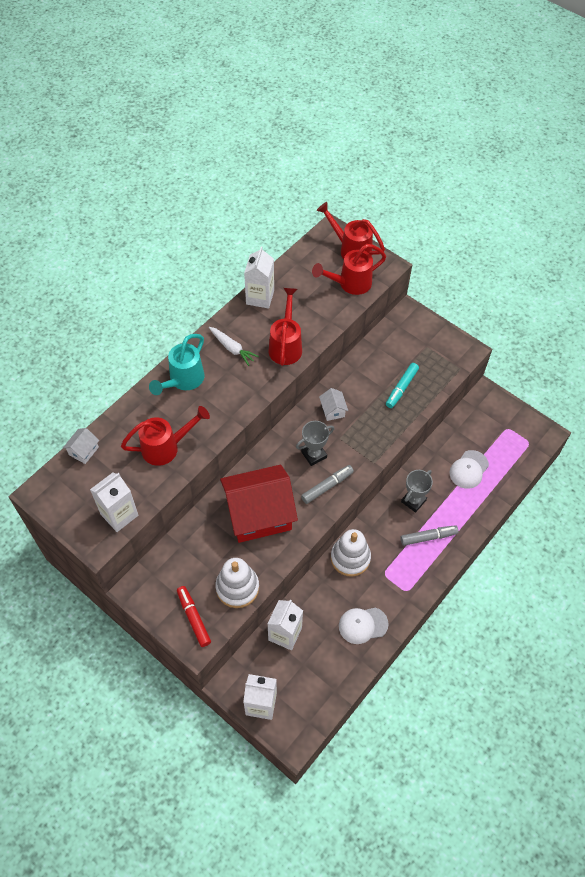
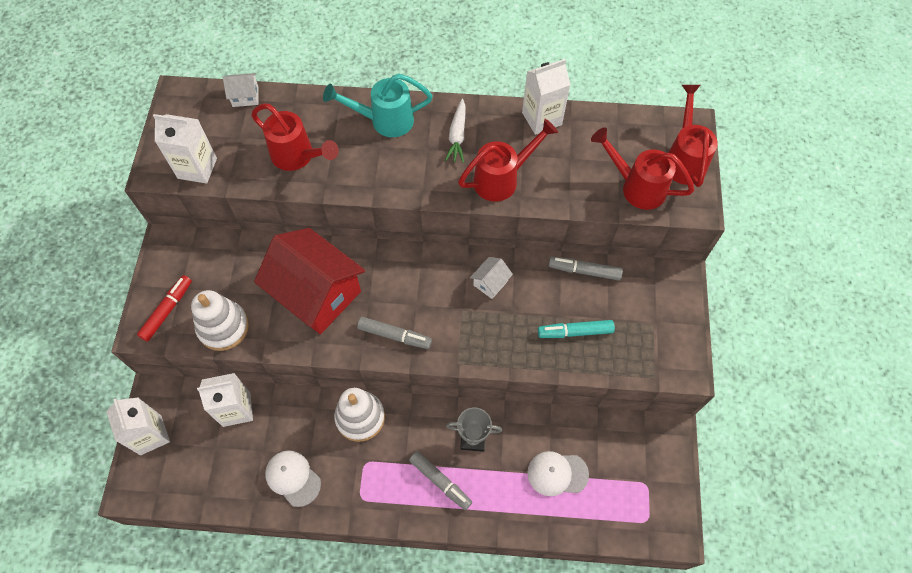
camera: 55 degrees right, 5 degrees up
(314, 455) = (423, 299): grey trophy -> none
(365, 357) = (584, 271): none -> grey marker

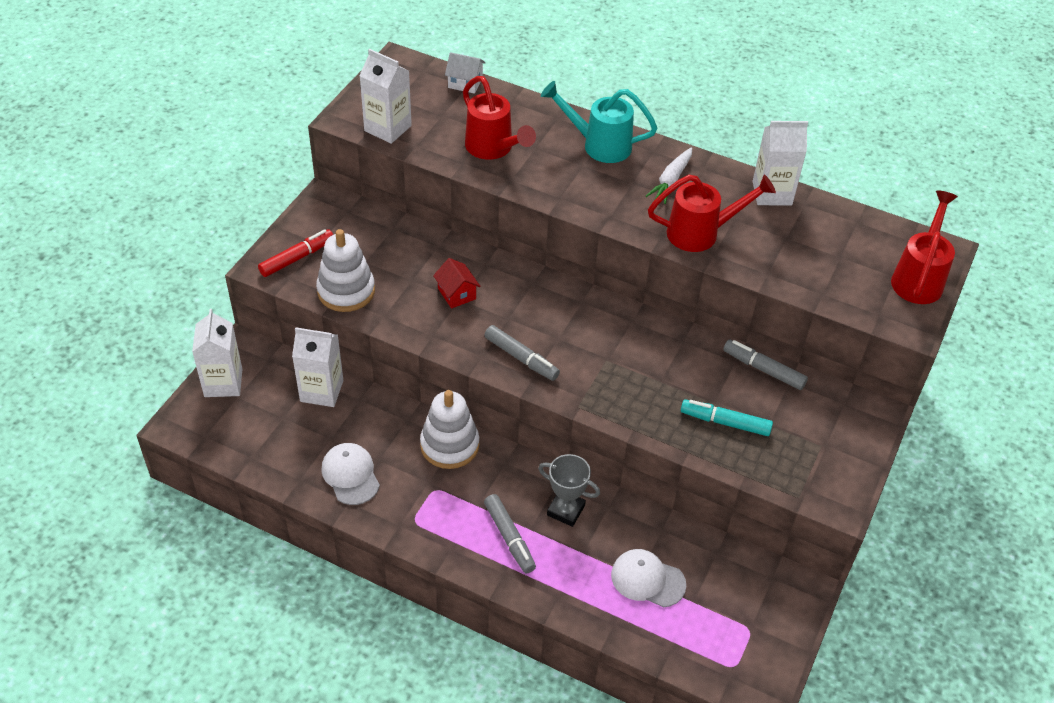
camera: 20 degrees right, 15 degrees down
(317, 294) = (457, 294): red house -> red house, size x0.40
(490, 283) = (650, 345): white house -> none
(636, 186) = (850, 286): red watering can -> none

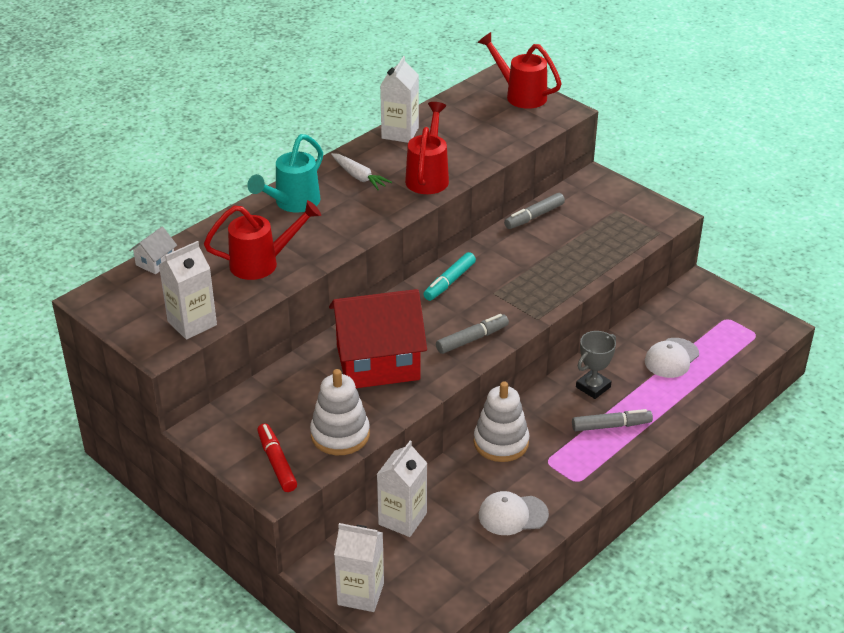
camera: 70 degrees left, 10 degrees down
(457, 294) = (378, 362): red house -> red house, size x2.48
(725, 422) = (580, 248): turquoise marker -> turquoise marker (449, 282)

